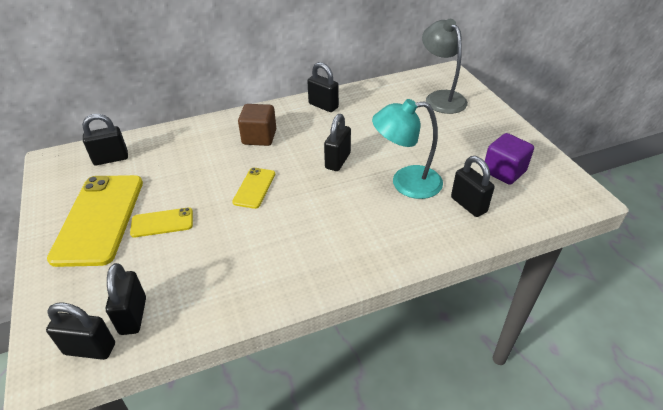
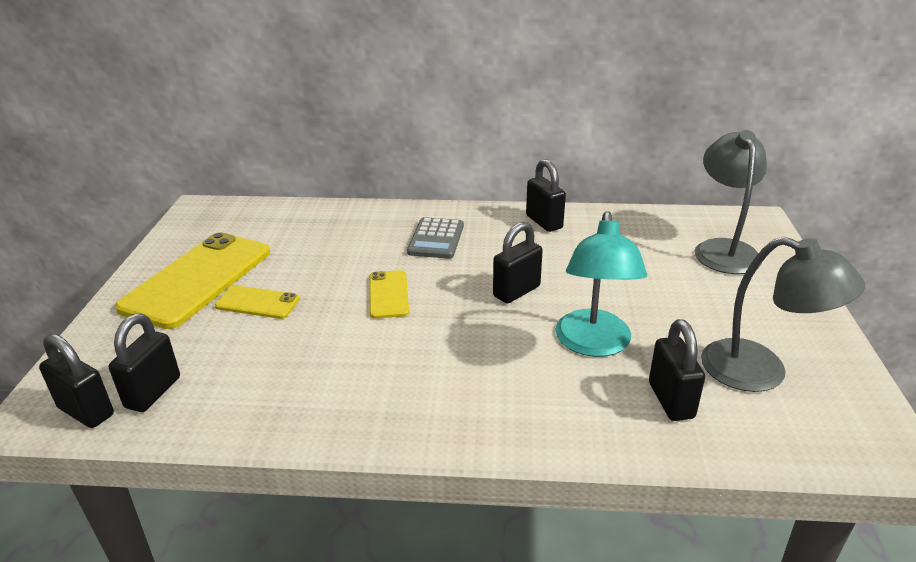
camera: 25 degrees right, 10 degrees down
(111, 159) = (256, 221): black padlock -> none
(254, 188) = (388, 294): yellow phone -> yellow phone turned 45 degrees counterclockwise
(259, 137) = (436, 239): brown cube -> grey calculator
(406, 183) = (593, 344): turquoise lamp -> turquoise lamp turned 105 degrees counterclockwise
(504, 171) = (761, 372): purple cube -> grey lamp

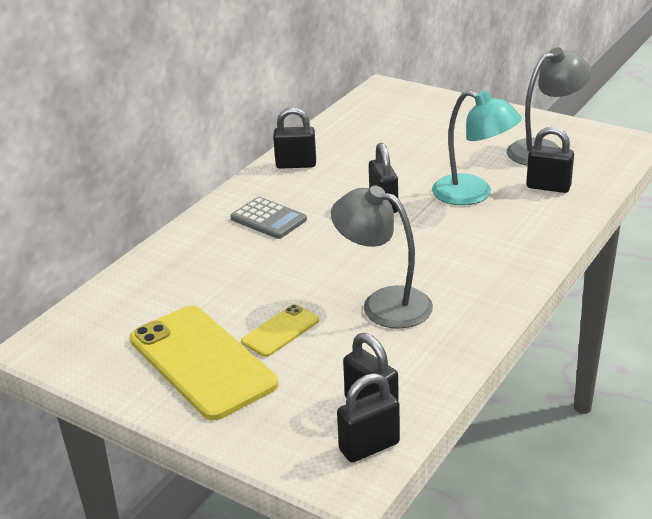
camera: 60 degrees left, 0 degrees up
(388, 294) = (333, 261): yellow phone -> none
(723, 249) = (408, 112): grey lamp -> grey lamp (384, 303)

